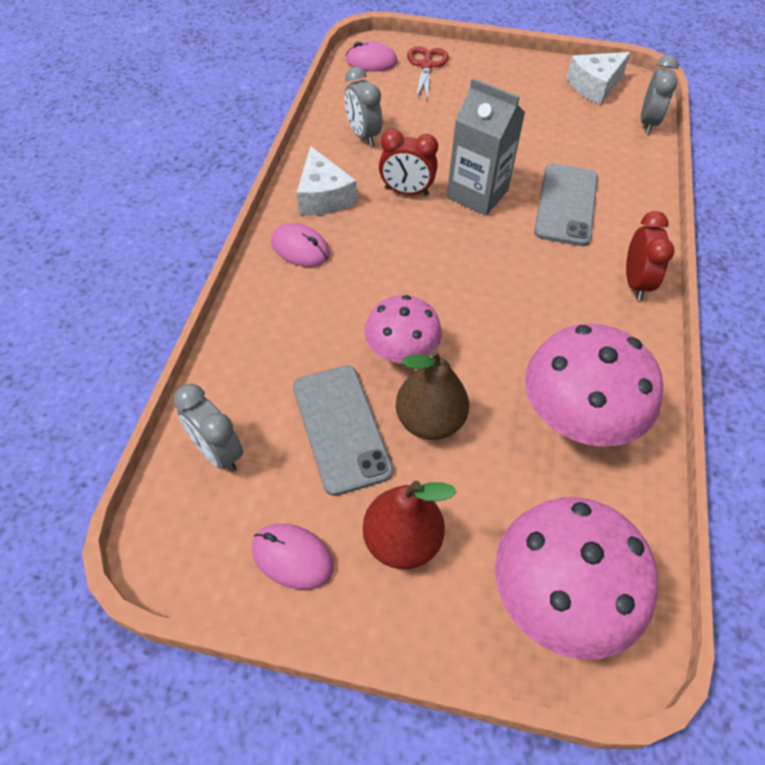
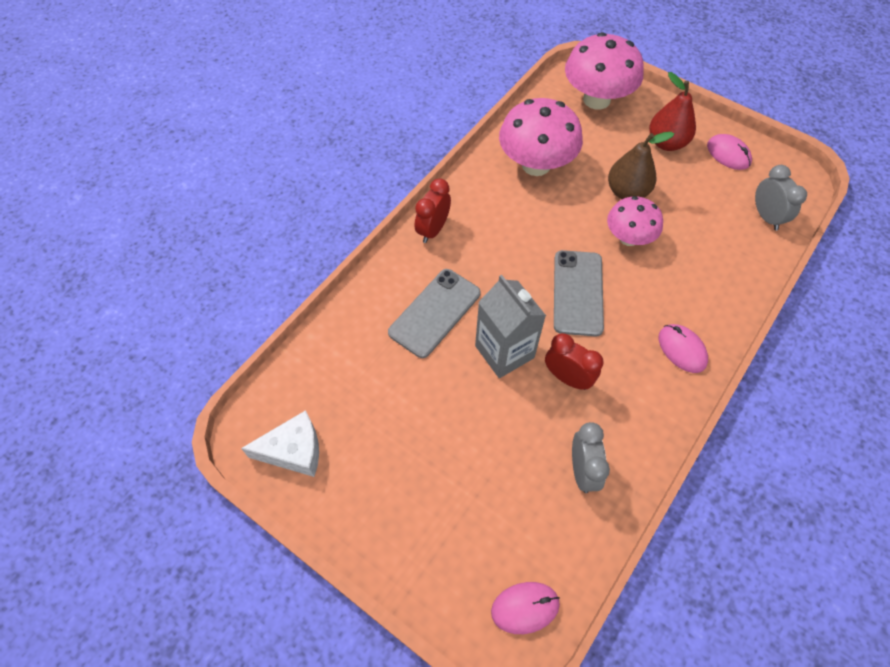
camera: 155 degrees left, 5 degrees up
(323, 197) = (647, 400): white cheese -> none
(341, 428) = (684, 205): grey phone -> grey phone (578, 293)
(371, 61) = (525, 608): pink mouse -> pink mouse turned 45 degrees counterclockwise
(426, 65) = (460, 569): red scissors -> none
(648, 122) = (286, 377): grey clock -> none

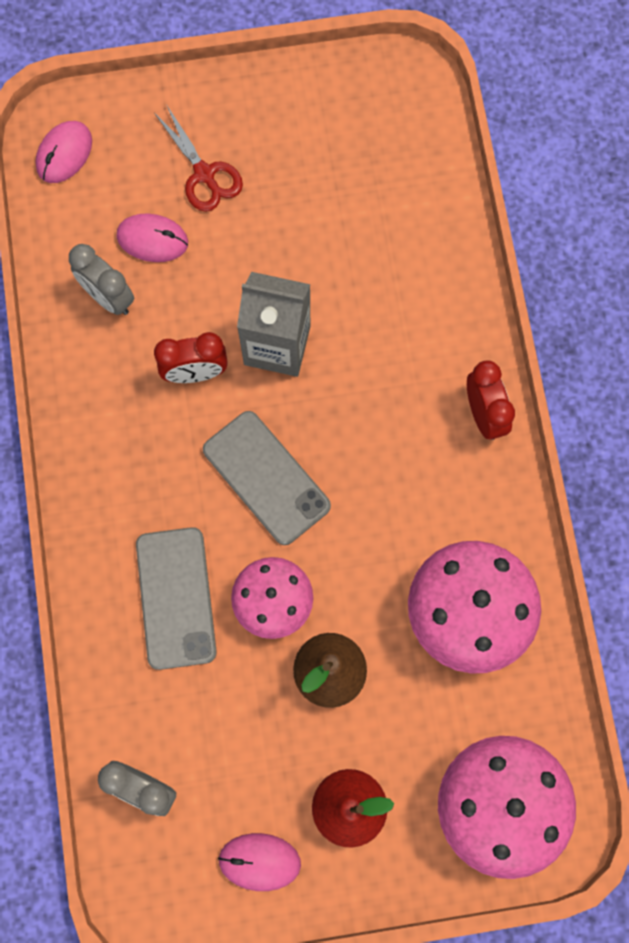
camera: 135 degrees right, 15 degrees up
(294, 451) = (362, 98): white cheese -> none
(435, 313) = (381, 324): grey phone -> grey phone (176, 598)
(443, 495) = (204, 174): none -> red scissors
(682, 349) = (111, 506): pink mouse -> pink mouse (152, 239)

